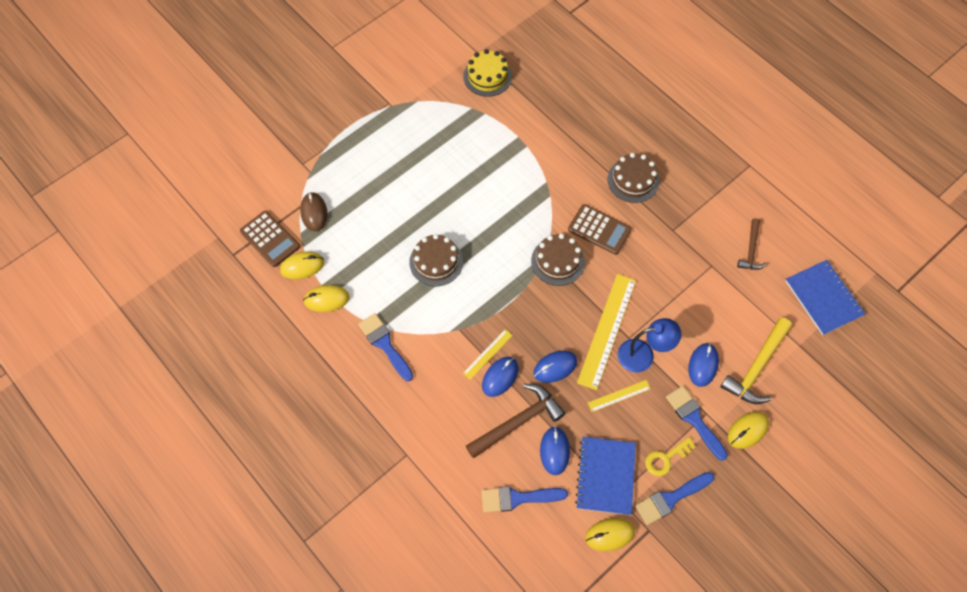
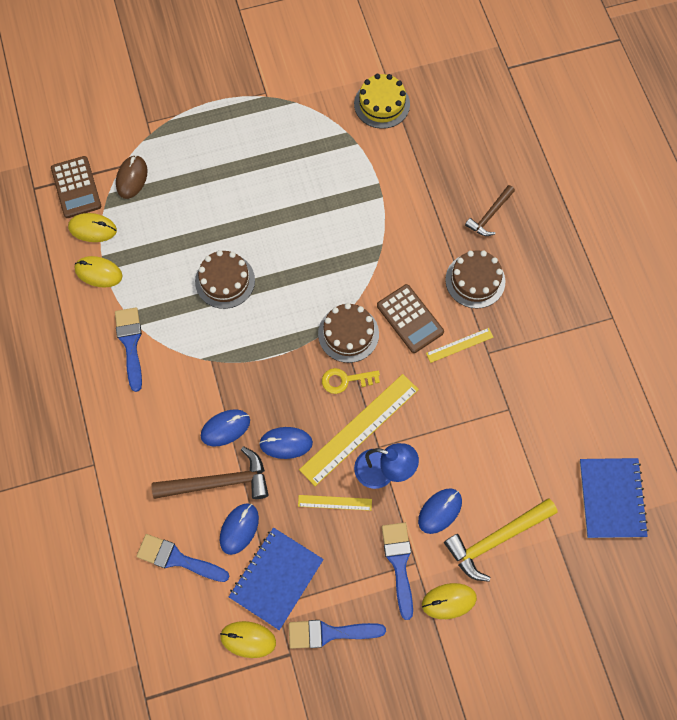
camera: 25 degrees right, 5 degrees up
(488, 354) = (226, 399): yellow ruler -> yellow ruler (459, 345)
(666, 458) = (347, 590): yellow key -> yellow key (345, 380)
(751, 250) = (561, 411): brown hammer -> brown hammer (490, 215)

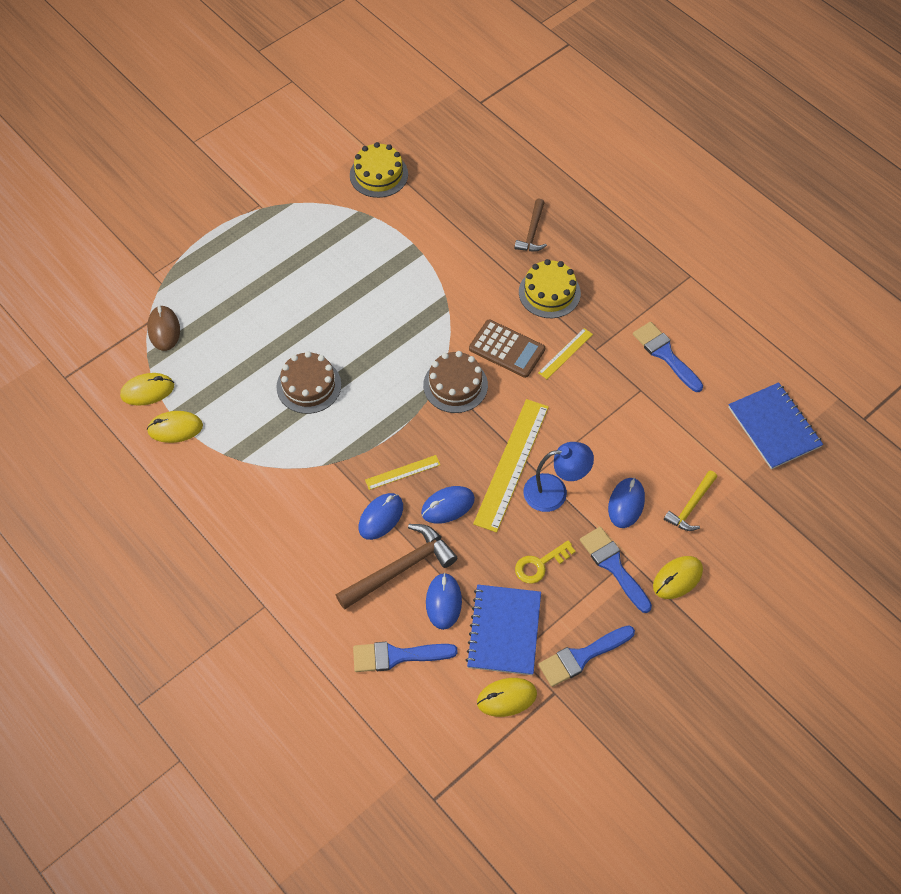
camera: 25 degrees left, 10 degrees down
(76, 187) = (110, 360): brown calculator -> none
(130, 343) = (243, 480): blue brush -> blue brush (665, 354)
(335, 502) = (523, 538): yellow ruler -> yellow ruler (402, 472)
(345, 380) = (475, 427): yellow key -> yellow key (540, 564)
(475, 280) = (549, 292): brown cake -> yellow cake
(496, 539) = (691, 506): yellow hammer -> yellow hammer, size x0.61

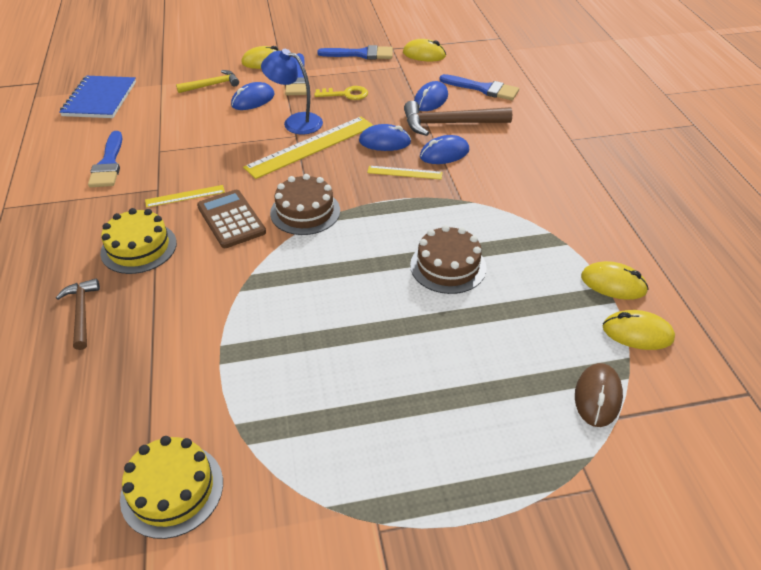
camera: 150 degrees left, 15 degrees down
(504, 631) = (400, 77): blue notebook -> none
(532, 232) = (81, 313): brown hammer -> brown hammer turned 60 degrees counterclockwise

